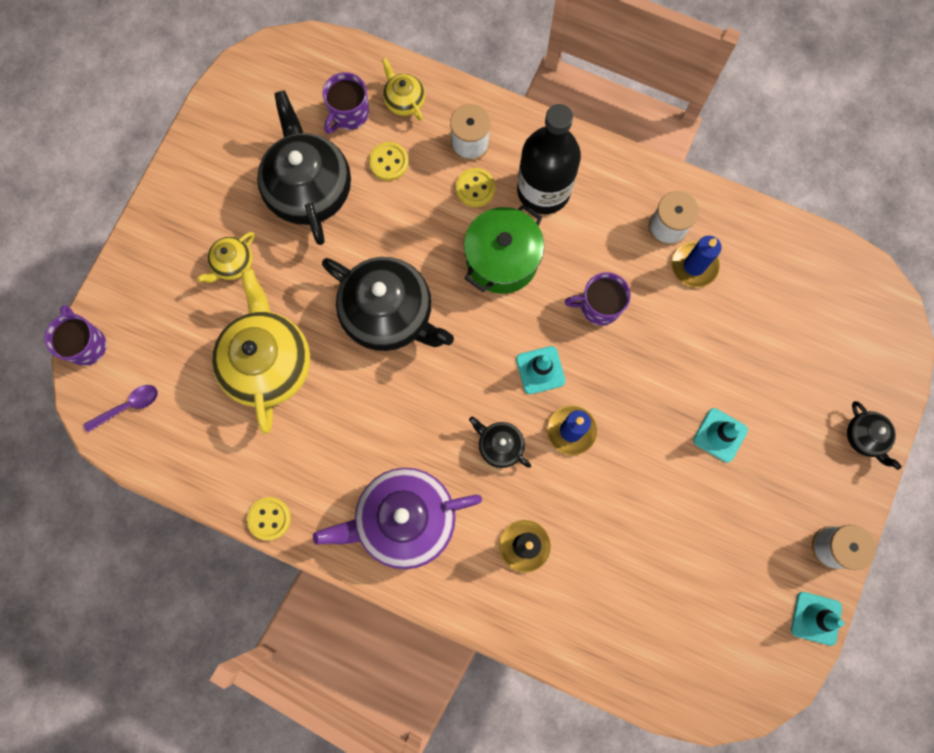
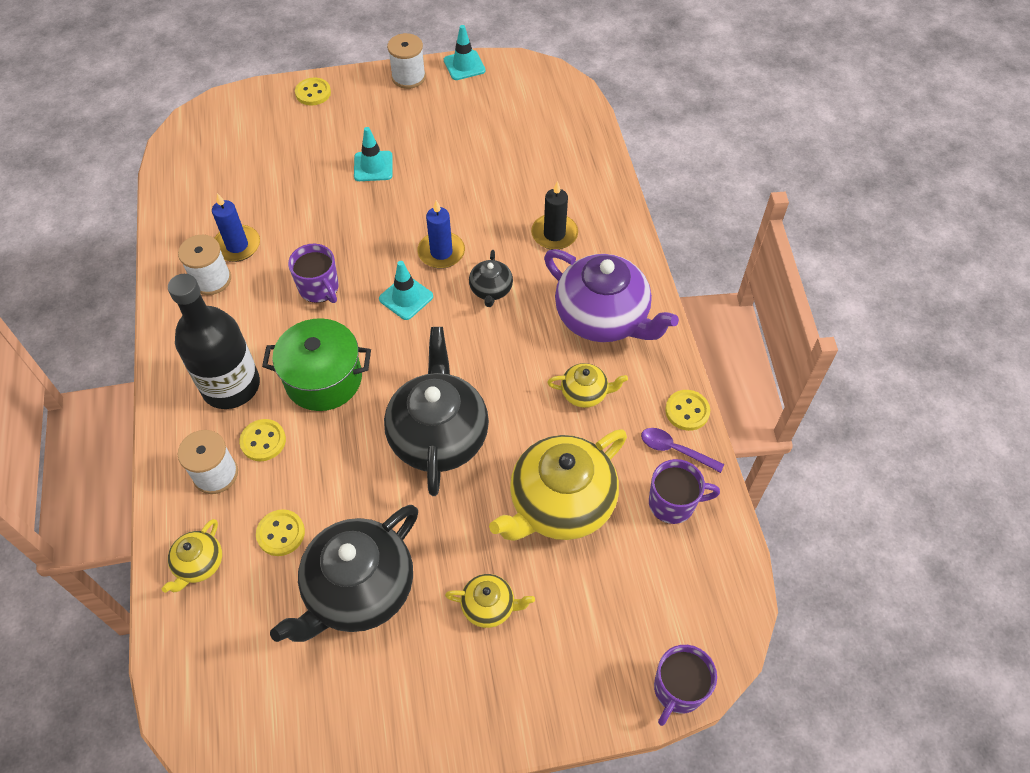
camera: 125 degrees left, 20 degrees down
(128, 406) = (699, 599): purple spoon -> purple spoon (675, 450)
(344, 450) = (585, 393): none -> yellow teapot
(349, 114) = (246, 609): purple mug -> purple mug (673, 503)
(865, 437) = (313, 93): black teapot -> yellow button

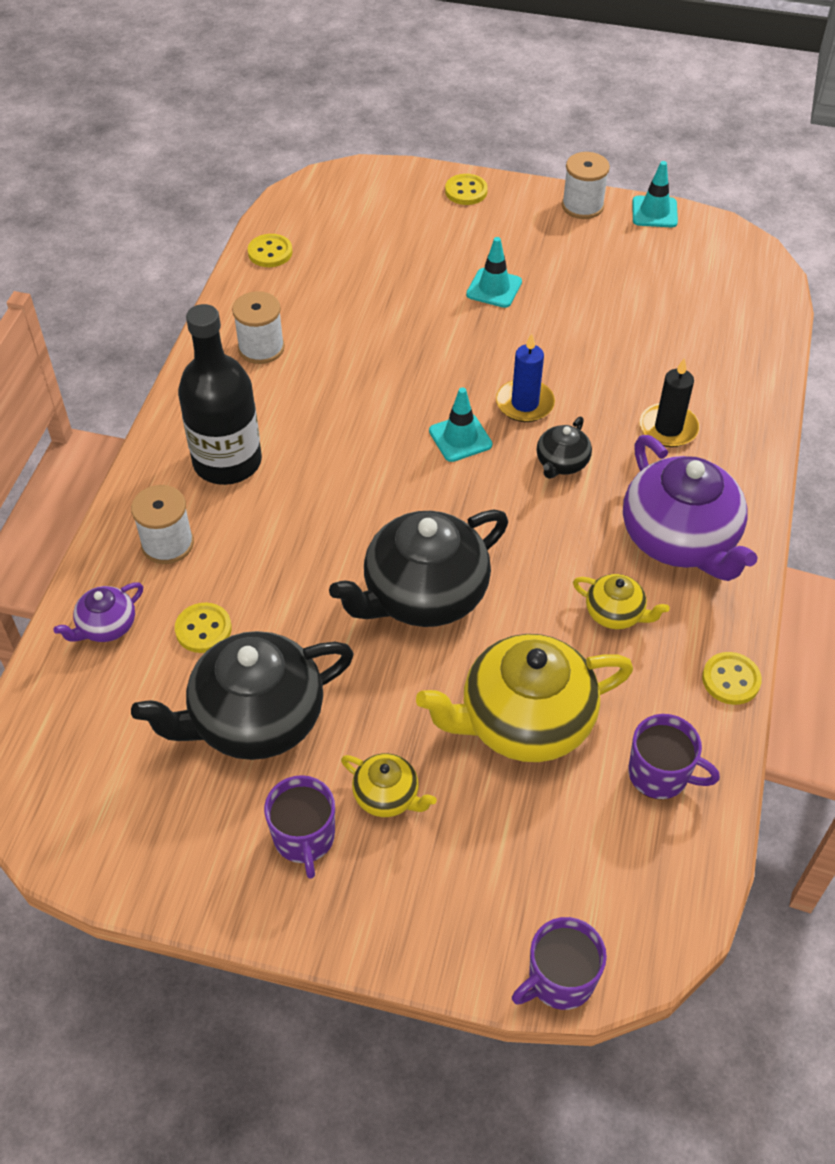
camera: 25 degrees right, 5 degrees down
(199, 564) = (106, 626): yellow teapot -> purple teapot
(237, 245) = (305, 323): blue candle -> none
(263, 441) = (232, 529): yellow button -> yellow button (270, 252)
(319, 288) = (370, 396): purple mug -> purple mug (304, 838)
(323, 379) = (327, 490): green pot -> none
(439, 435) = (423, 595): black teapot -> black teapot turned 150 degrees counterclockwise
(675, 450) = (693, 717): purple spoon -> none

